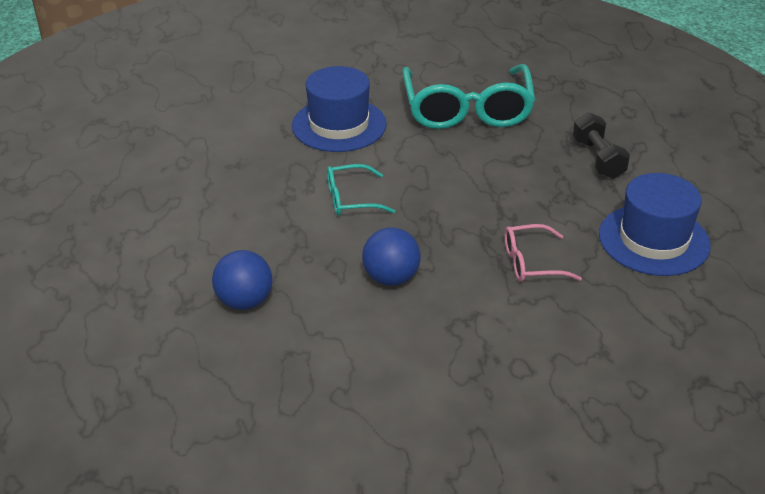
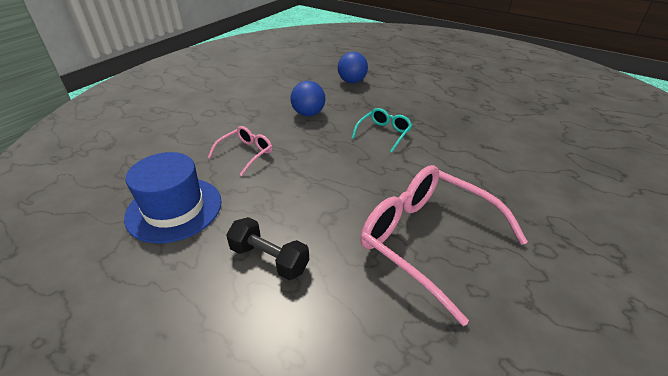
camera: 135 degrees right, 0 degrees up
(339, 125) = (473, 169): blue hat -> none
(467, 110) = (427, 240): turquoise glasses -> pink glasses

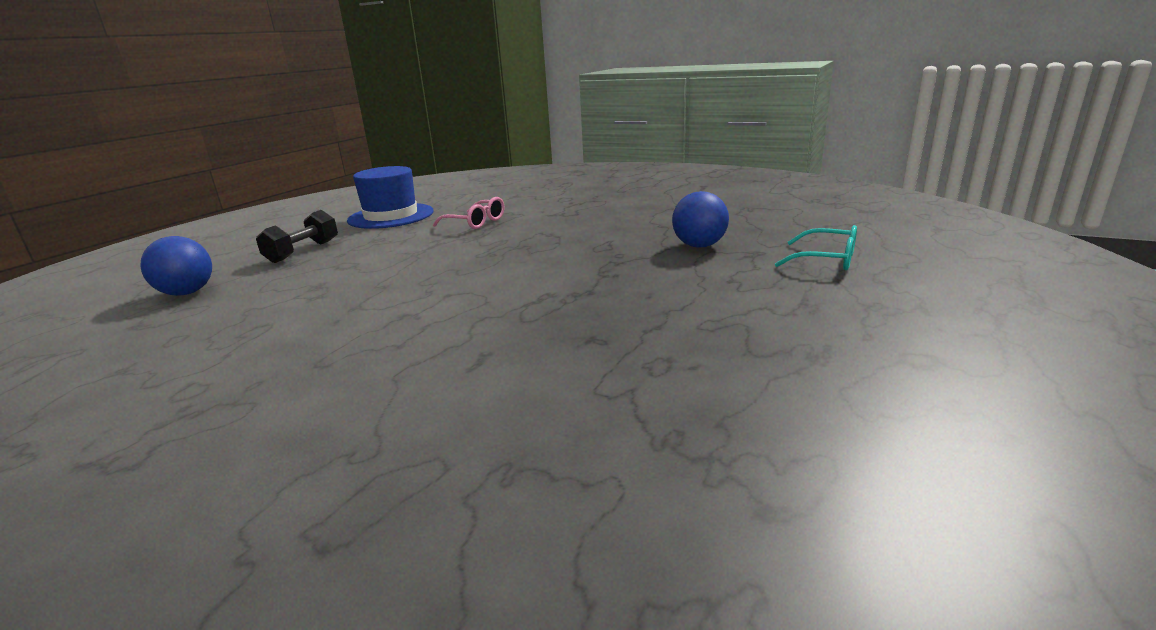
camera: 85 degrees right, 15 degrees down
(308, 114) = (574, 234): blue ball -> blue ball (187, 293)
(384, 133) = (524, 277): turquoise glasses -> turquoise glasses (826, 260)
(427, 240) = (274, 312): pink glasses -> none

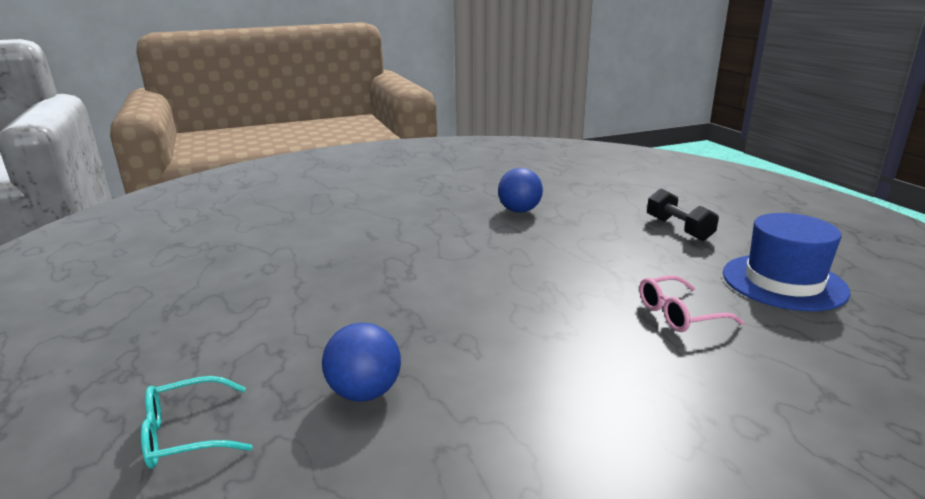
camera: 130 degrees right, 0 degrees up
(187, 293) = (621, 193): blue ball -> blue ball (519, 211)

